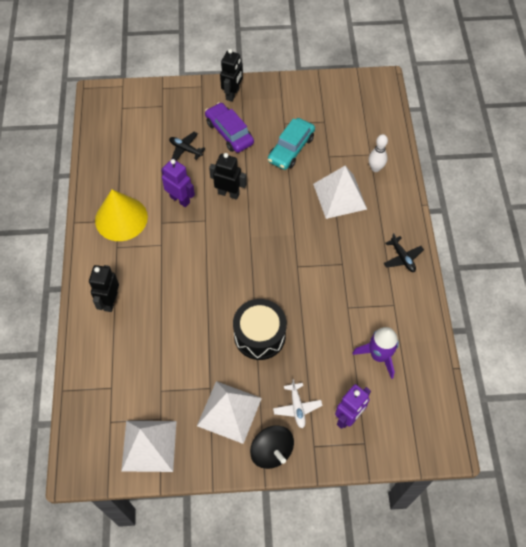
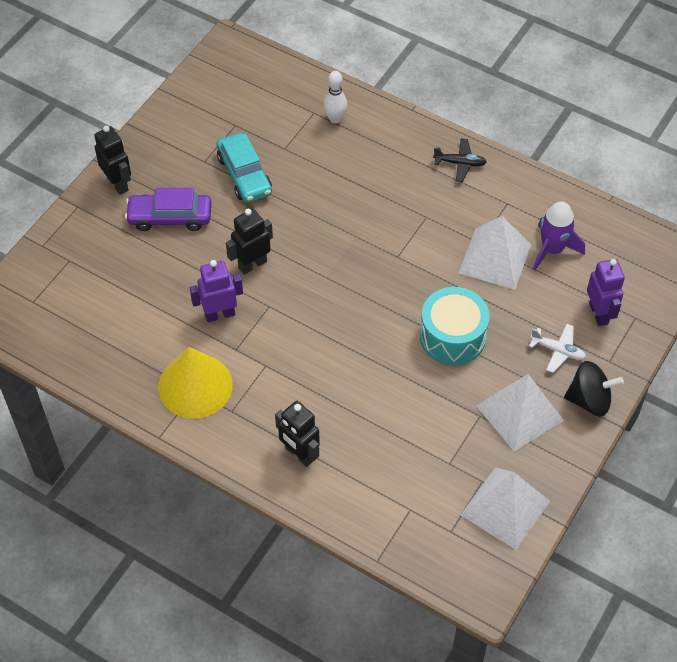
camera: 55 degrees left, 5 degrees down
(185, 149) = (155, 271): black plane -> none
(259, 335) = (452, 336): black drum -> turquoise drum
(339, 196) = (343, 169): white pyramid -> white pyramid (494, 258)

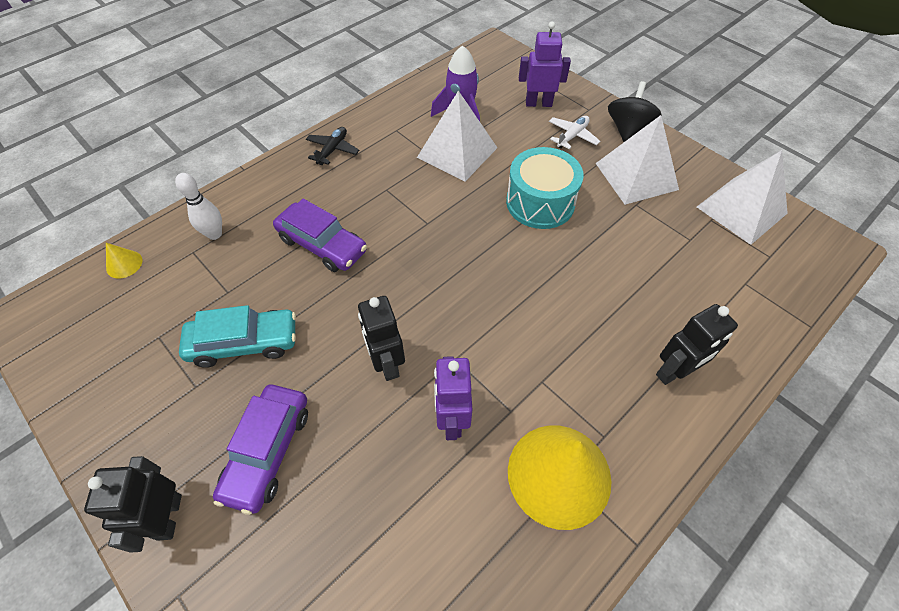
camera: 75 degrees left, 0 degrees up
(118, 183) = (168, 517): black robot -> black robot turned 75 degrees counterclockwise
(289, 77) = (124, 264): none -> yellow cone
(348, 191) = (322, 245): none -> purple car

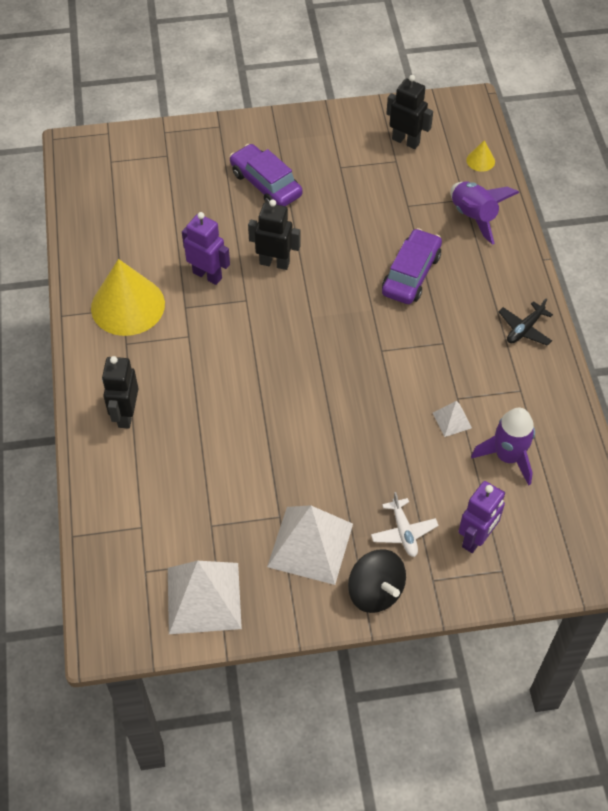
camera: 125 degrees right, 0 degrees up
(168, 517) = (264, 133): black robot -> black robot (406, 141)
(214, 234) = (474, 217): white bowling pin -> purple rocket
(244, 343) = (354, 199): turquoise car -> none
(322, 245) = (411, 274): purple car -> purple car turned 135 degrees clockwise
(332, 150) = (524, 329): black plane -> black plane turned 75 degrees clockwise
(457, 152) = (452, 420): white pyramid -> white pyramid, size x0.46
(540, 202) = (340, 443): turquoise drum -> none

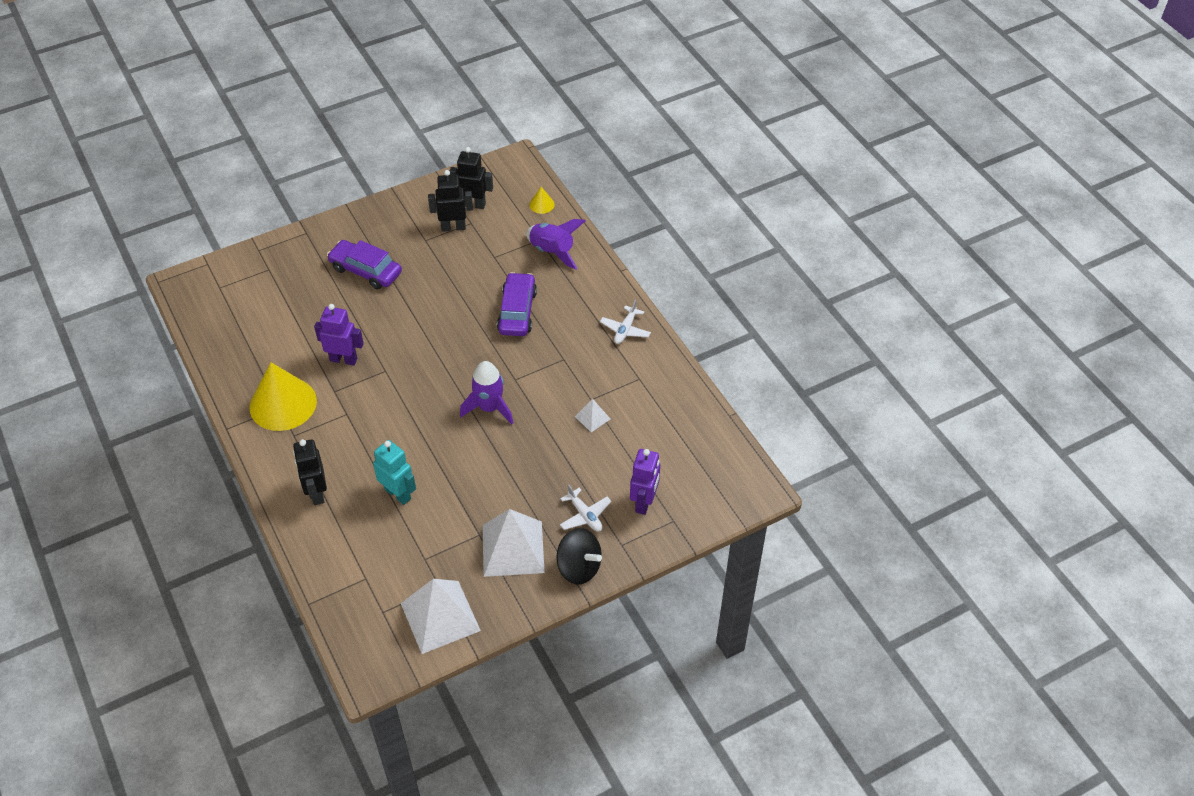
camera: 20 degrees left, 5 degrees down
(210, 442) = (398, 494): none -> turquoise robot
(274, 263) = (398, 333): black robot -> black robot (453, 227)
(507, 457) = (647, 432): purple rocket -> purple rocket (489, 408)
(524, 329) = (625, 329): black plane -> white plane

